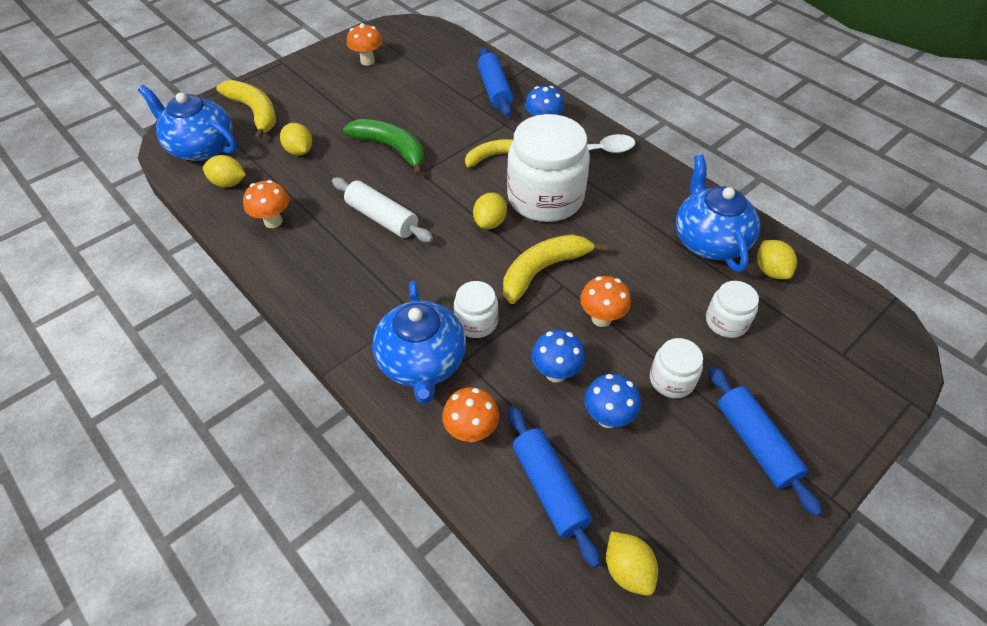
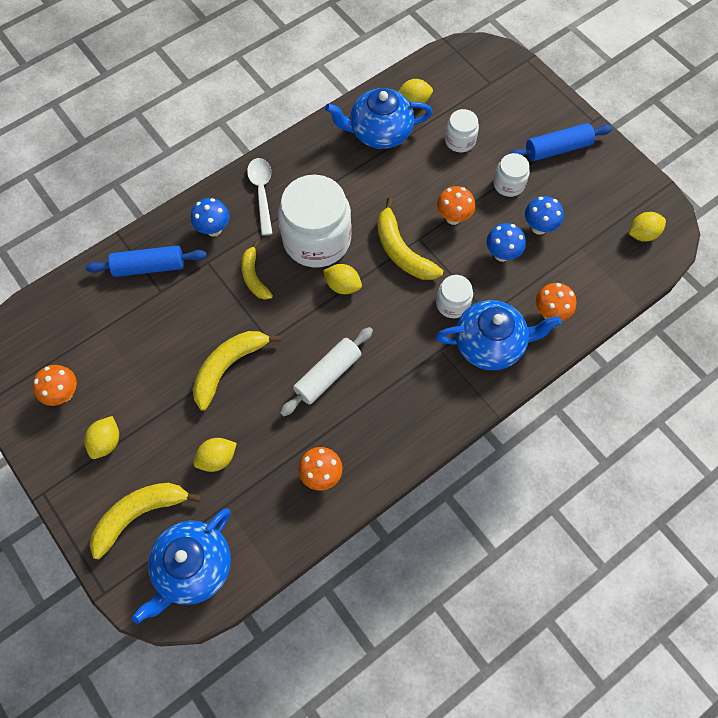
camera: 85 degrees left, 15 degrees up
(228, 183) = (258, 527): yellow lemon -> yellow lemon (107, 442)
(392, 149) = (228, 367): green banana -> yellow banana
(549, 488) = (591, 269): blue rolling pin -> none

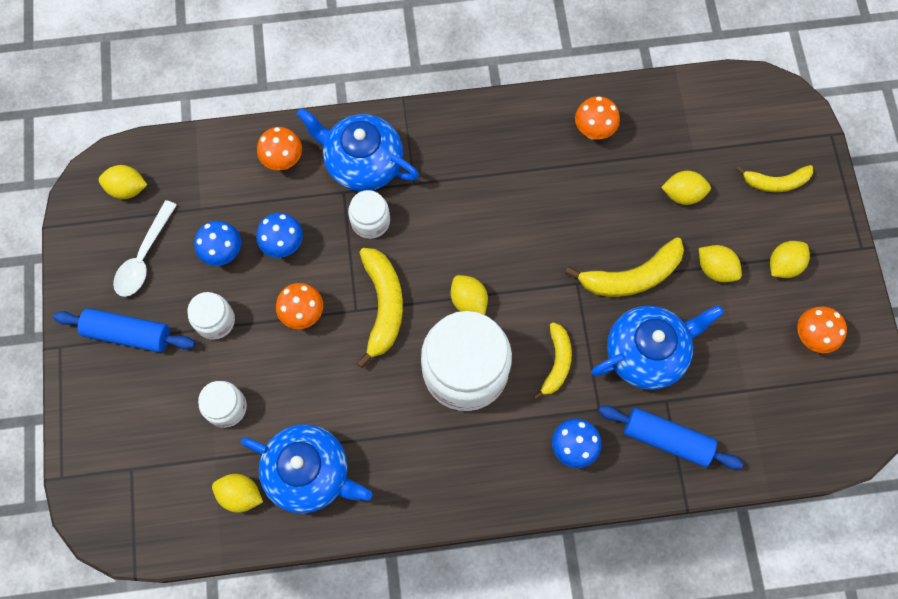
camera: 150 degrees left, 5 degrees up
(140, 514) = (775, 182): yellow banana -> yellow banana, size x0.65
(163, 408) = (715, 269): none -> yellow lemon
(193, 567) = (744, 115): blue teapot -> blue teapot (646, 353)
(262, 192) = (494, 467): white spoon -> white spoon (144, 257)
(328, 375) = (537, 216): white rolling pin -> none

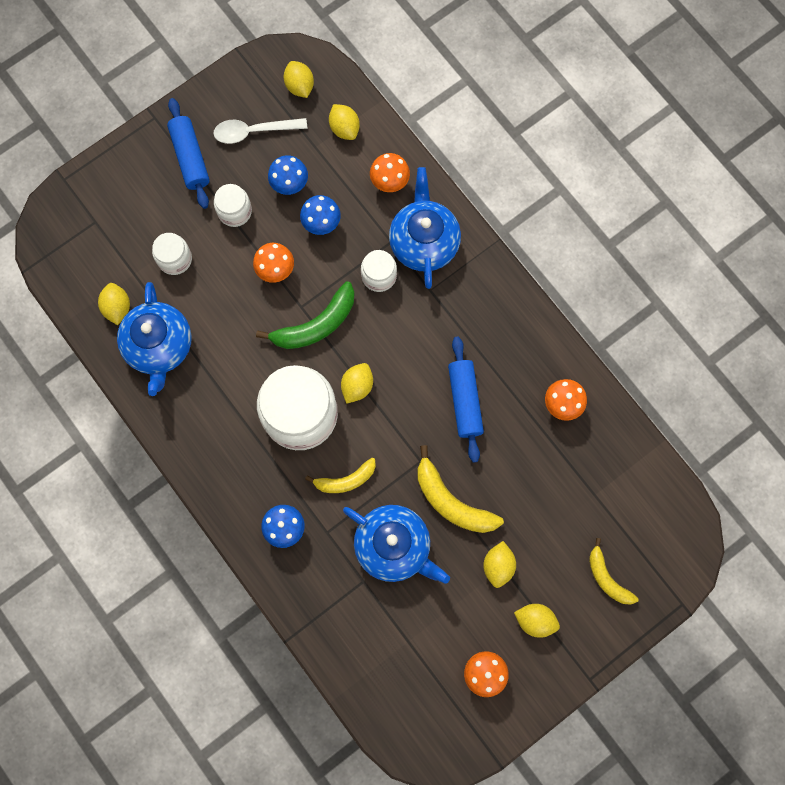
camera: 60 degrees right, 5 degrees up
(383, 306) = (316, 325): yellow banana -> green banana
(667, 439) = (332, 597): blue rolling pin -> blue rolling pin (465, 401)
(682, 194) = (549, 506): yellow lemon -> yellow lemon (344, 128)

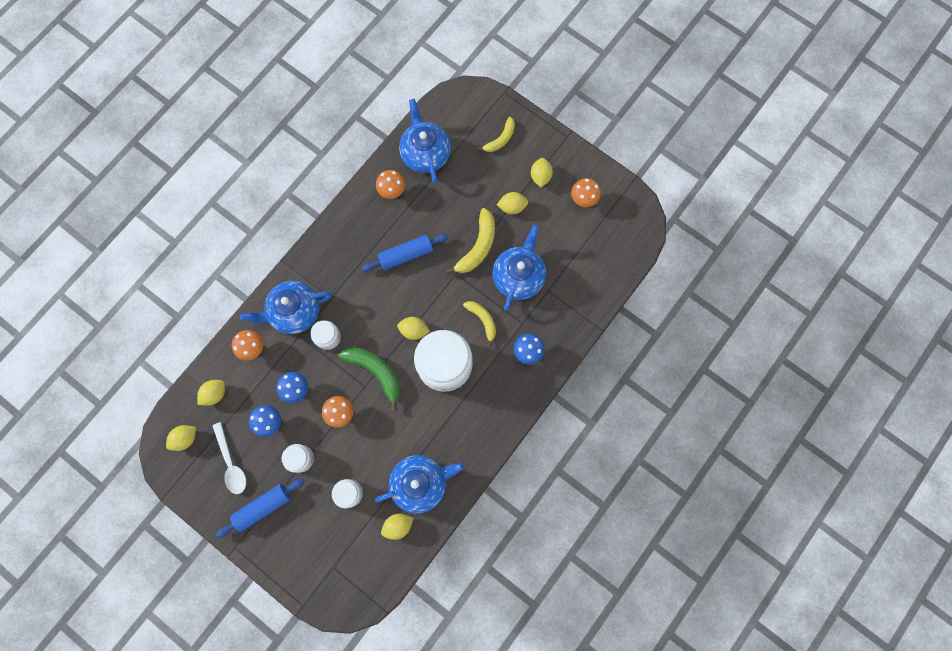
camera: 105 degrees left, 0 degrees up
(609, 464) = (425, 153): none -> blue teapot

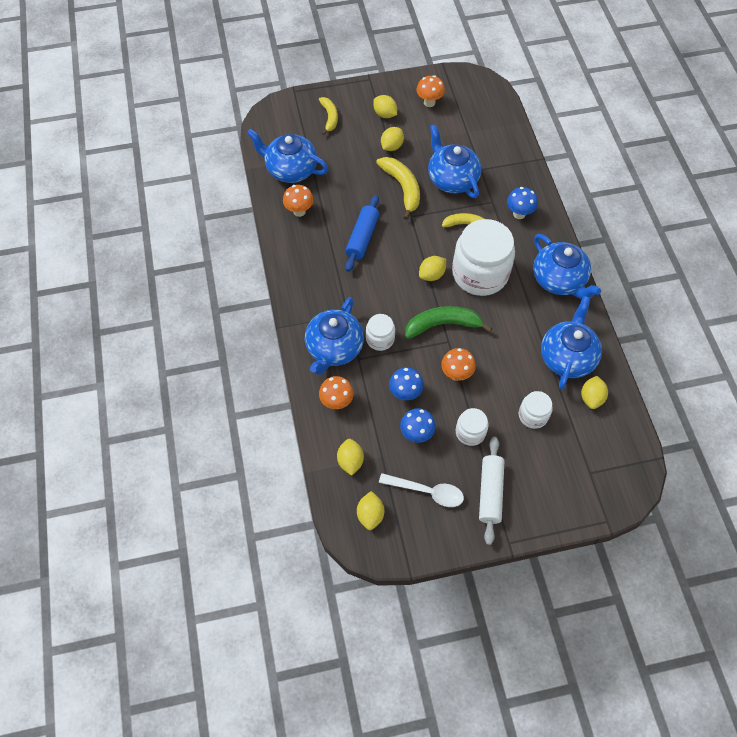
camera: 50 degrees left, 15 degrees down
(263, 507) = (490, 492): blue rolling pin -> white rolling pin
(488, 428) = (559, 280): none -> blue teapot

